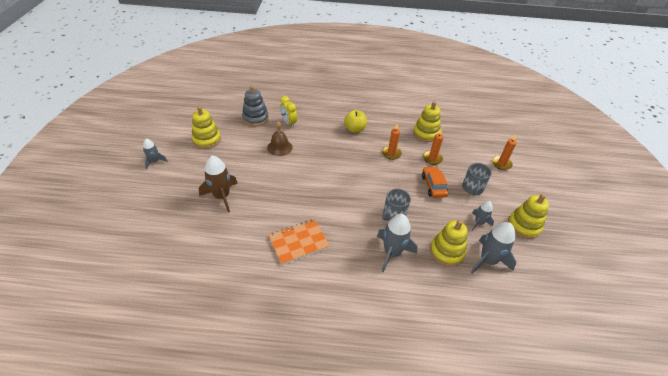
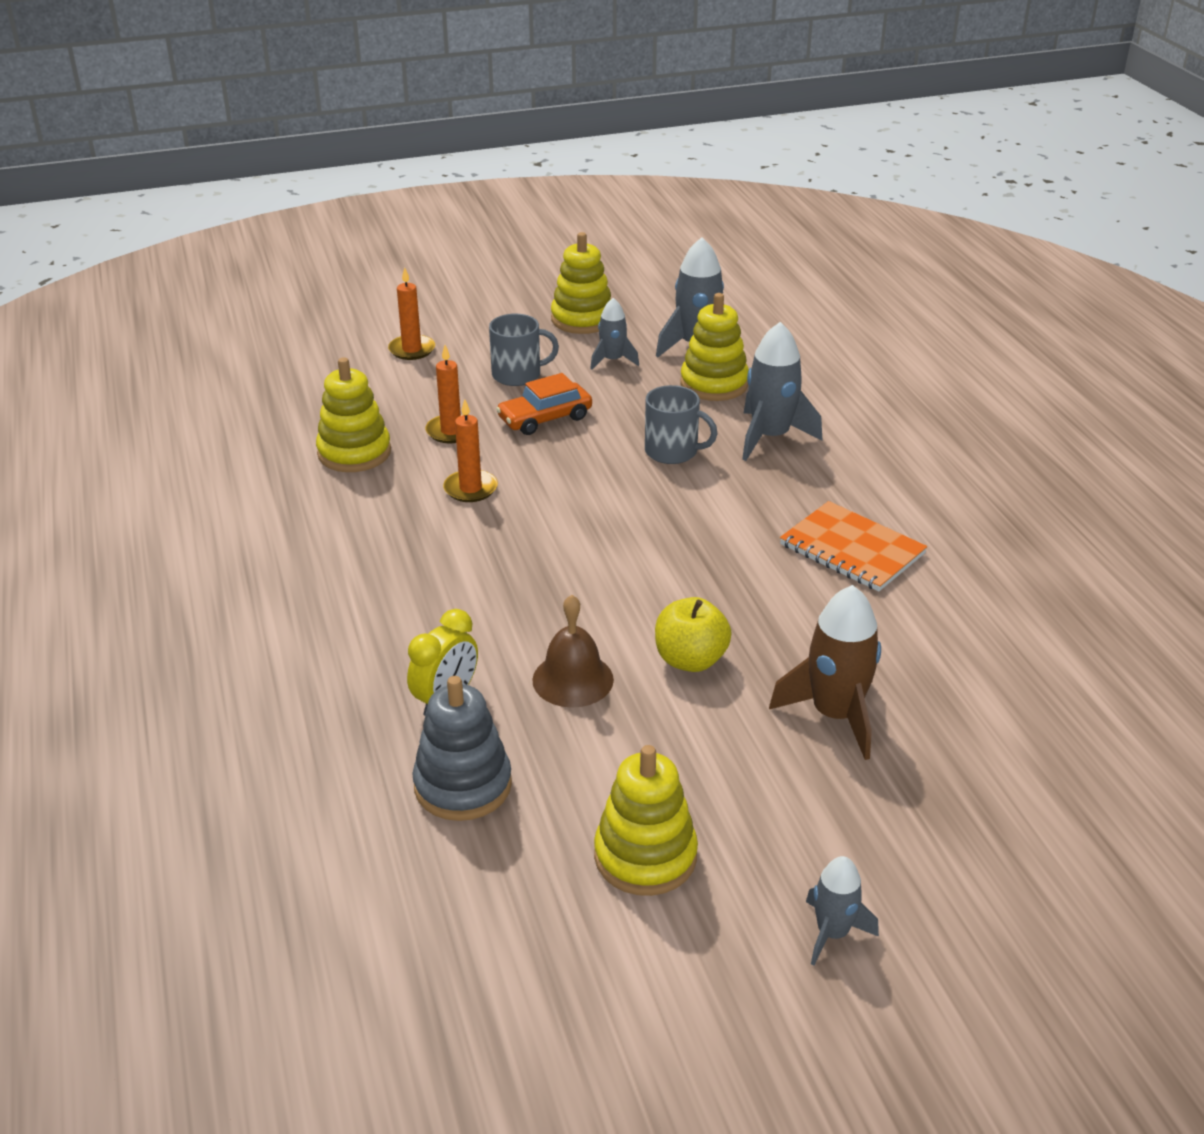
camera: 110 degrees left, 10 degrees down
(355, 129) = (400, 566): yellow apple -> yellow apple (690, 660)

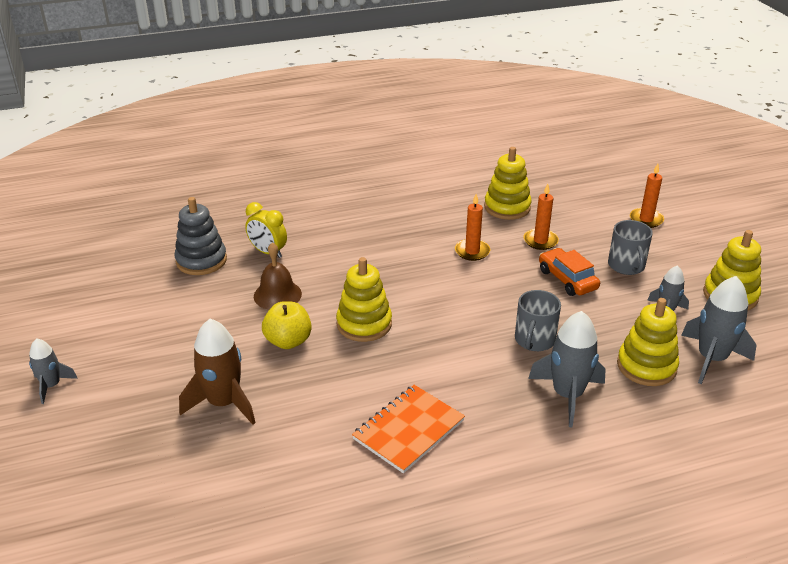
camera: 90 degrees right, 0 degrees up
(645, 856) = (131, 320): yellow stacking toy -> yellow stacking toy (364, 324)

